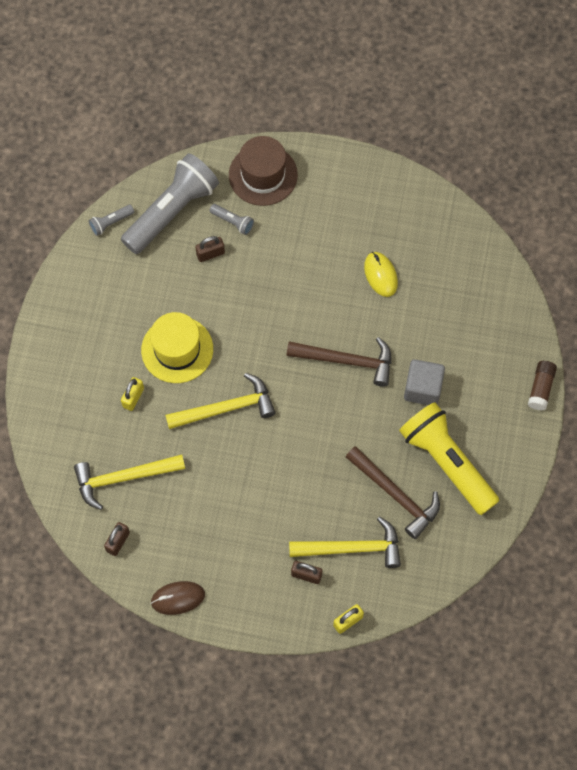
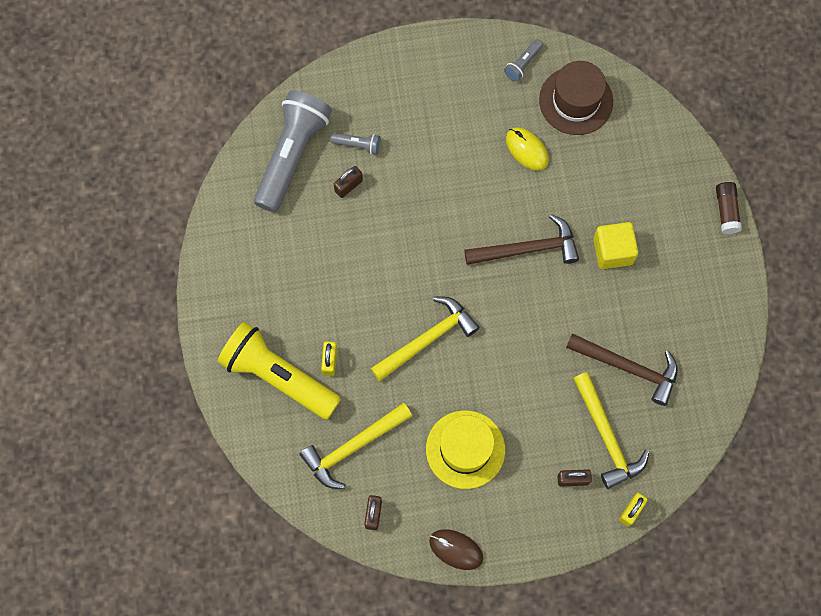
camera: 20 degrees left, 5 degrees up
(111, 223) = (234, 188): grey flashlight -> grey flashlight (523, 64)
(177, 349) = (354, 296): yellow hat -> yellow hat (465, 449)
(178, 598) = (456, 549): brown mouse -> brown mouse turned 60 degrees clockwise
(263, 175) = (369, 86): brown hat -> brown hat (576, 101)
(352, 548) = (607, 436): yellow hammer -> yellow hammer turned 90 degrees clockwise
(422, 389) = (613, 251): grey cube -> yellow cube
(446, 463) = (664, 318): yellow flashlight -> yellow flashlight (278, 376)

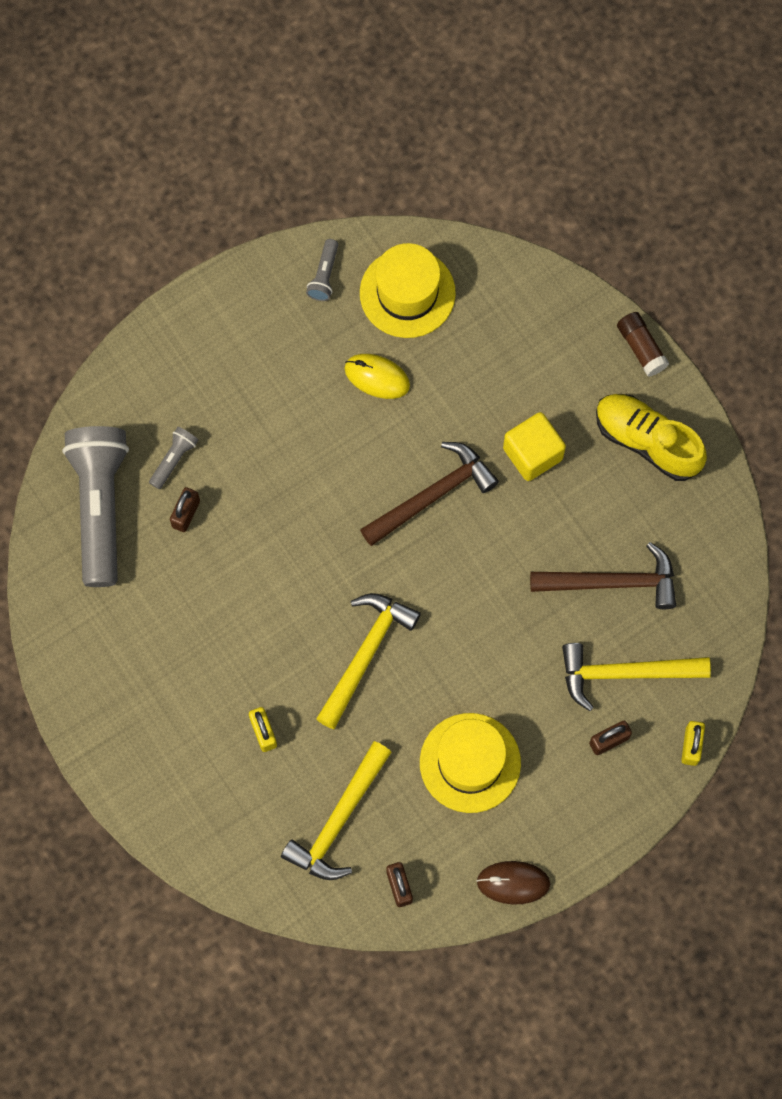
camera: 25 degrees left, 0 degrees up
(278, 376) = (211, 778): yellow flashlight -> none
(358, 145) = (174, 459): grey flashlight -> grey flashlight turned 45 degrees counterclockwise
(576, 101) = (407, 293): brown hat -> yellow hat
(607, 436) = (624, 673): yellow hammer -> yellow hammer turned 135 degrees clockwise
(700, 278) = (647, 441): none -> yellow shoe

